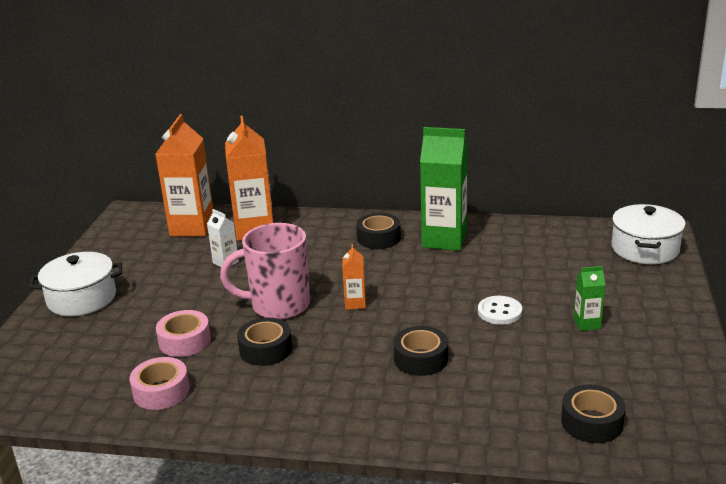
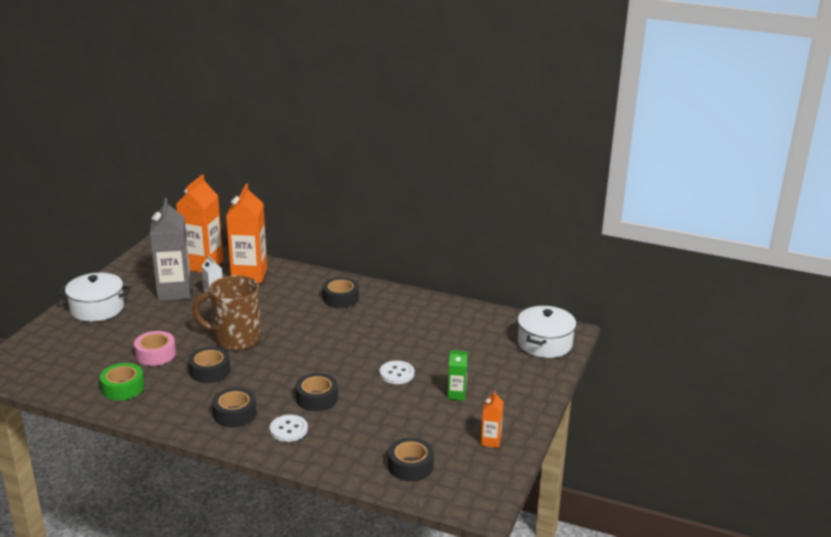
camera: 10 degrees right, 0 degrees up
(161, 391) = (123, 388): pink tape -> green tape
(172, 263) = (174, 292): none -> grey carton
(278, 305) = (235, 339): pink mug -> brown mug
(327, 398) = (235, 414): none -> black tape
(355, 303) = (293, 348): orange carton -> orange carton (490, 441)
(408, 405) = (288, 429): none -> white button
(444, 239) = (391, 308): green carton -> none

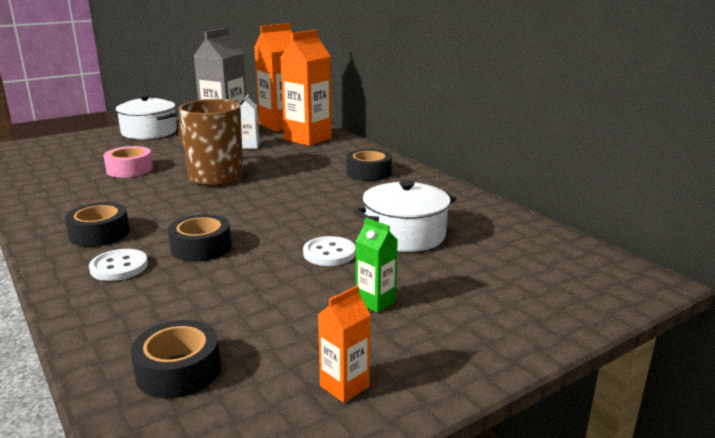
camera: 35 degrees right, 5 degrees down
(123, 388) = (57, 184): green tape -> none
(210, 371) = (147, 193): black tape -> none
(544, 343) = (590, 283): white pot -> white pot (404, 235)

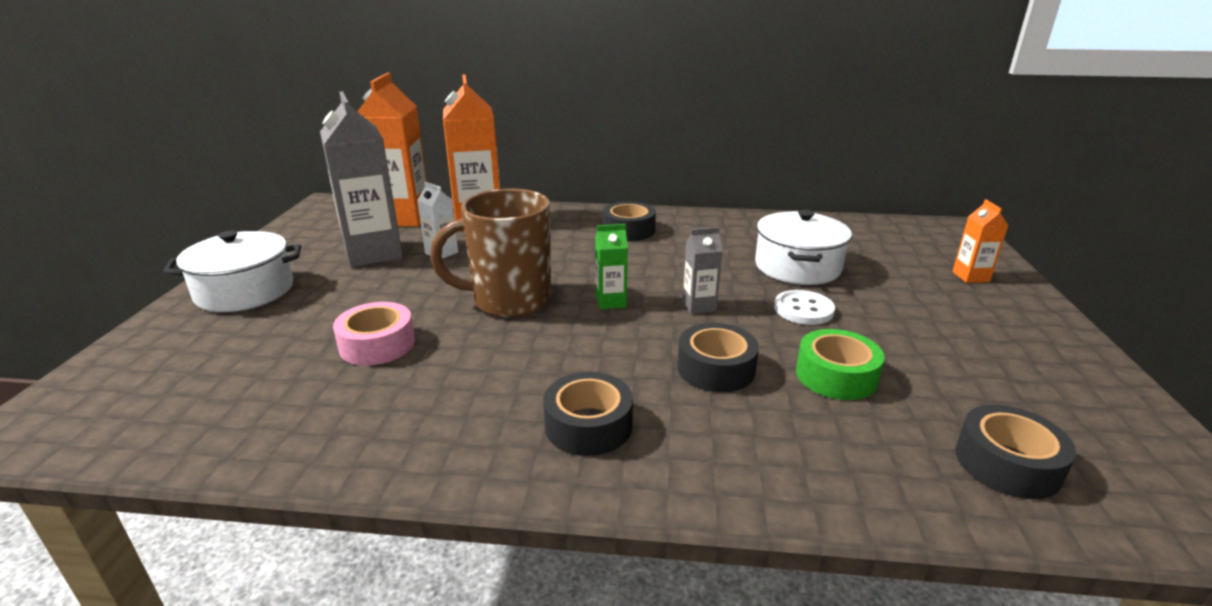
camera: 50 degrees left, 5 degrees up
(119, 267) = (715, 437): white button -> none
(238, 285) = (836, 376): none -> green tape
(282, 221) = (699, 306): none -> grey carton
(344, 386) = (1069, 386): orange carton -> orange carton (970, 277)
(375, 302) = (924, 324): green carton -> green carton (611, 302)

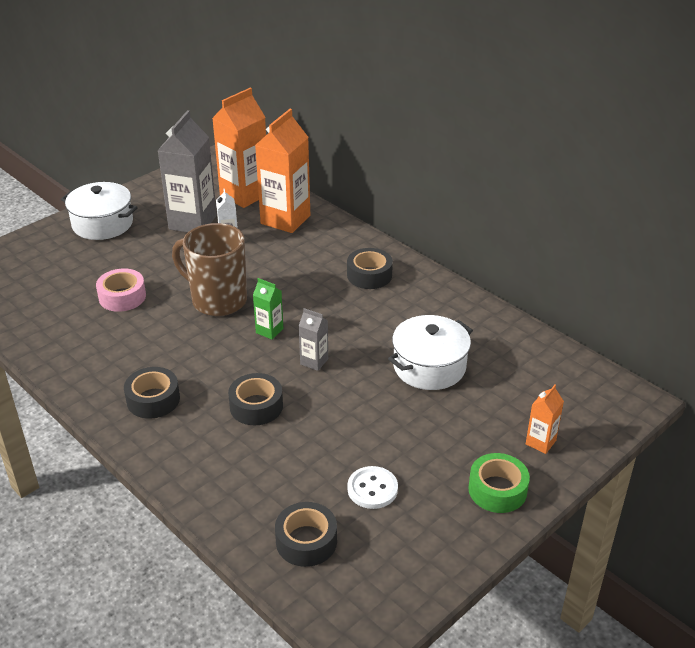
camera: 40 degrees right, 10 degrees up
(803, 309) = (371, 399): white button -> white button (372, 489)
(836, 376) = (310, 448): green tape -> green tape (497, 490)

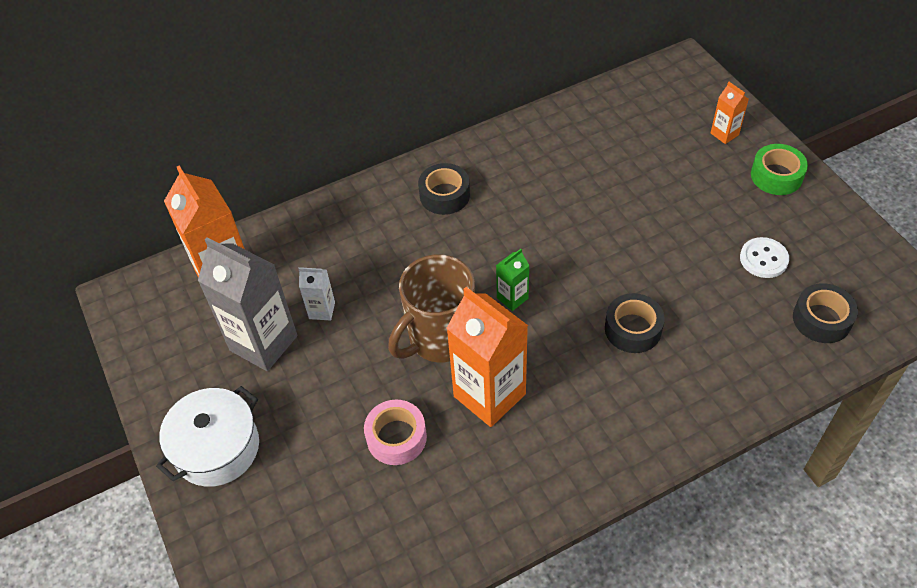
camera: 70 degrees left, 15 degrees up
(153, 399) = (600, 422): black tape -> none
(285, 219) = (303, 248): orange carton -> orange carton (489, 395)
(314, 361) = (575, 268): grey carton -> none
(429, 366) = (607, 182): white pot -> none

